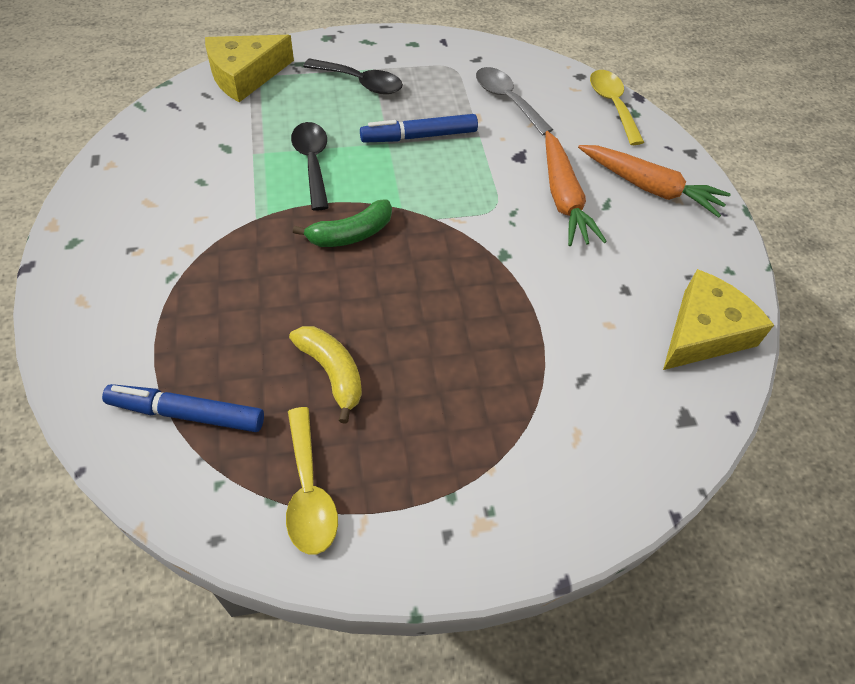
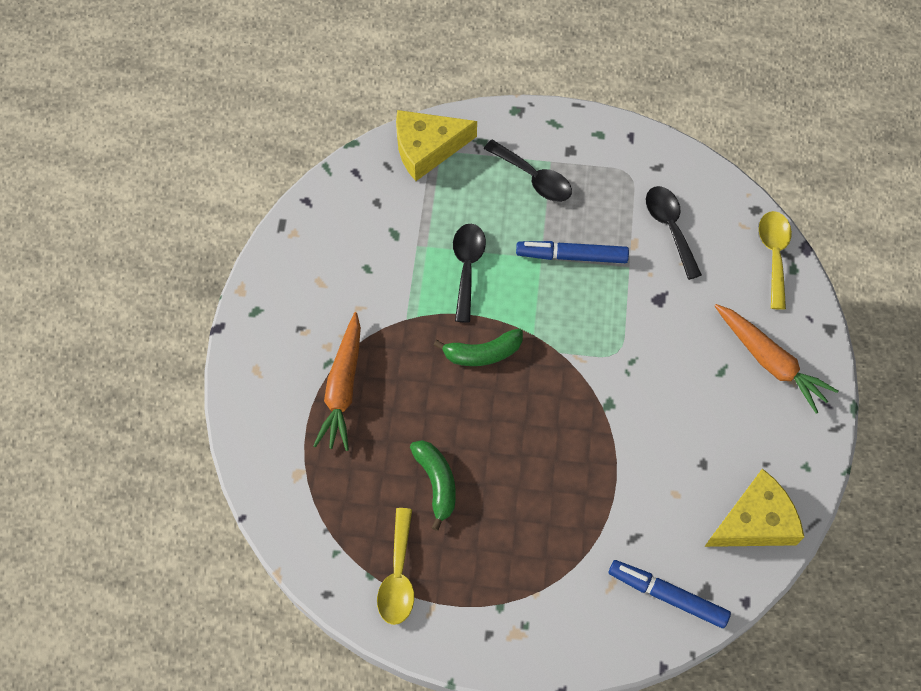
camera: 20 degrees right, 10 degrees up
(187, 413) = (322, 490): blue marker -> blue marker (667, 595)
(332, 372) = (436, 482): yellow banana -> green banana
(507, 100) = (670, 227): grey spoon -> black spoon
(563, 198) = (683, 356): orange carrot -> orange carrot (343, 388)

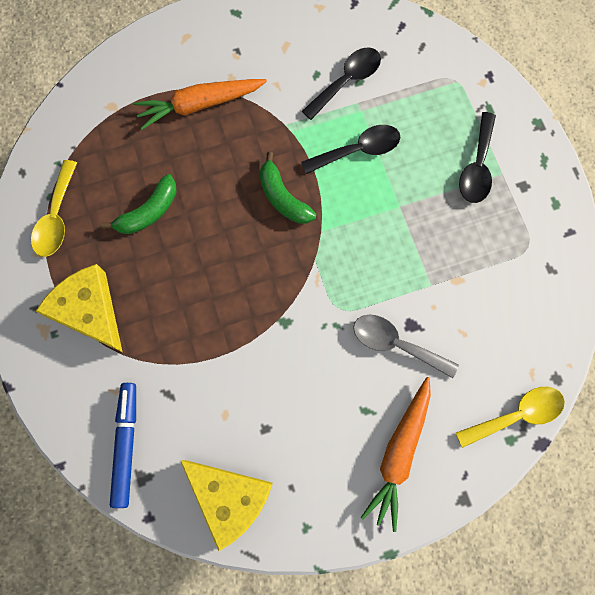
camera: 65 degrees right, 10 degrees up
(398, 576) = (56, 217): yellow spoon -> yellow spoon turned 60 degrees counterclockwise
(427, 148) = (457, 69): yellow cheese -> yellow cheese (89, 311)
(571, 256) = (415, 231): blue marker -> none
(670, 227) = (492, 305): black spoon -> black spoon (347, 81)
(671, 320) = (395, 344): none -> grey spoon

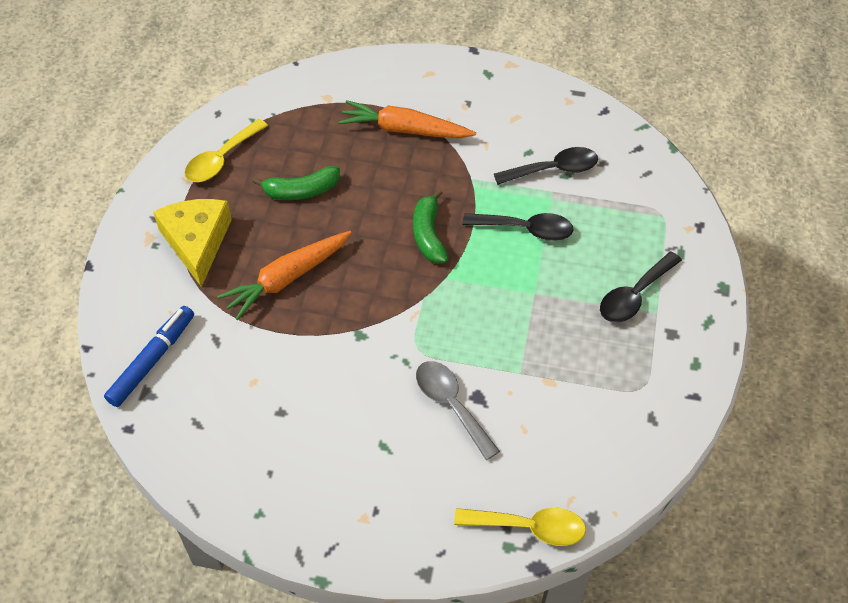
camera: 30 degrees right, 20 degrees down
(229, 498) = (209, 451): yellow cheese -> none
(399, 453) = (389, 498): orange carrot -> orange carrot (287, 279)

